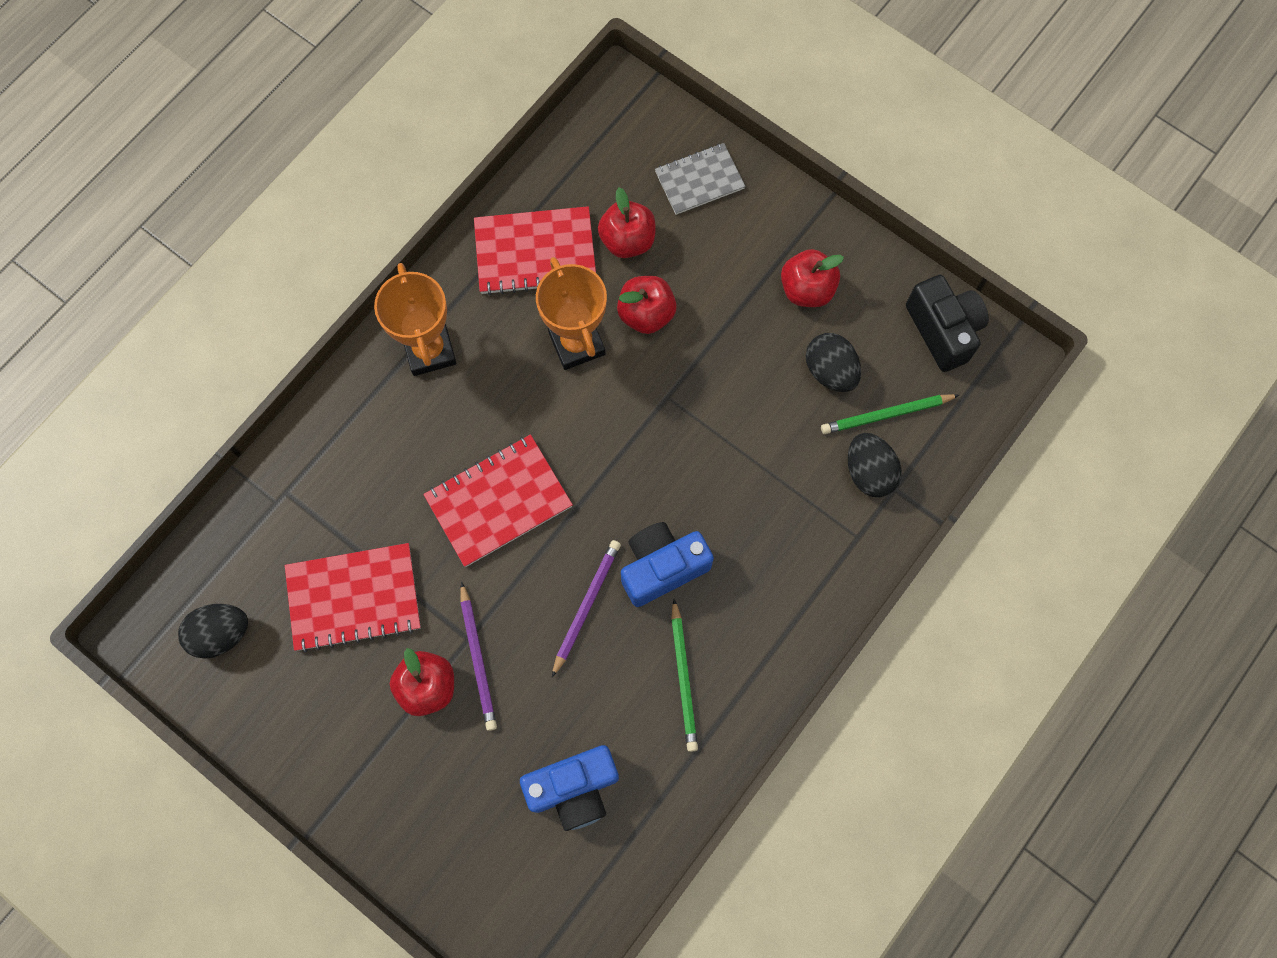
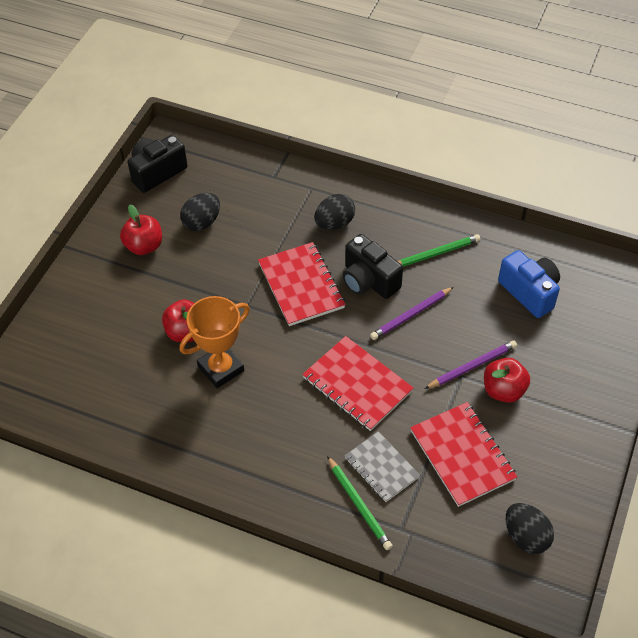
camera: 105 degrees left, 20 degrees down
(429, 350) = (253, 463): orange trophy -> none
(535, 252) = (152, 415): red notebook -> red notebook (301, 285)
(586, 606) = (411, 315): purple pencil -> purple pencil turned 45 degrees counterclockwise
(627, 240) = (128, 358): red apple -> none
(662, 567) = (369, 280): blue camera -> black camera
(699, 180) = (68, 325): grey notebook -> grey notebook (381, 467)
(869, 472) = (266, 191): black egg -> black egg (334, 223)
(886, 415) = (224, 189): green pencil -> green pencil (359, 505)

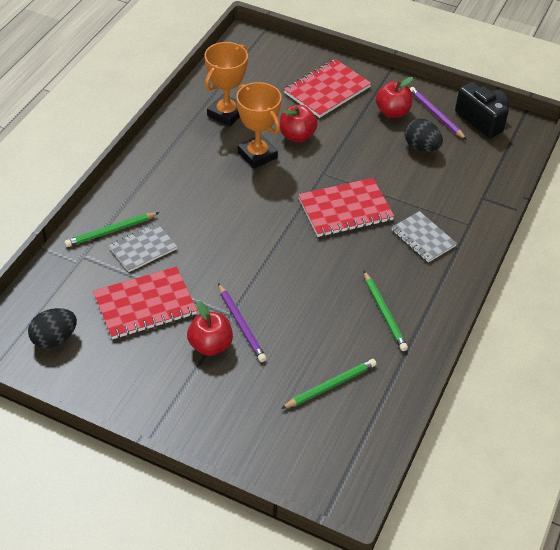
camera: 90 degrees right, 5 degrees down
(147, 405) = (226, 114): none -> orange trophy
(334, 223) = (423, 238): black egg -> grey notebook
(357, 385) = (230, 240): red notebook -> red notebook (327, 90)
(369, 280) = (350, 257): black camera -> none
(411, 315) = (306, 285): purple pencil -> purple pencil (436, 115)
(529, 292) = (330, 385): blue camera -> green pencil

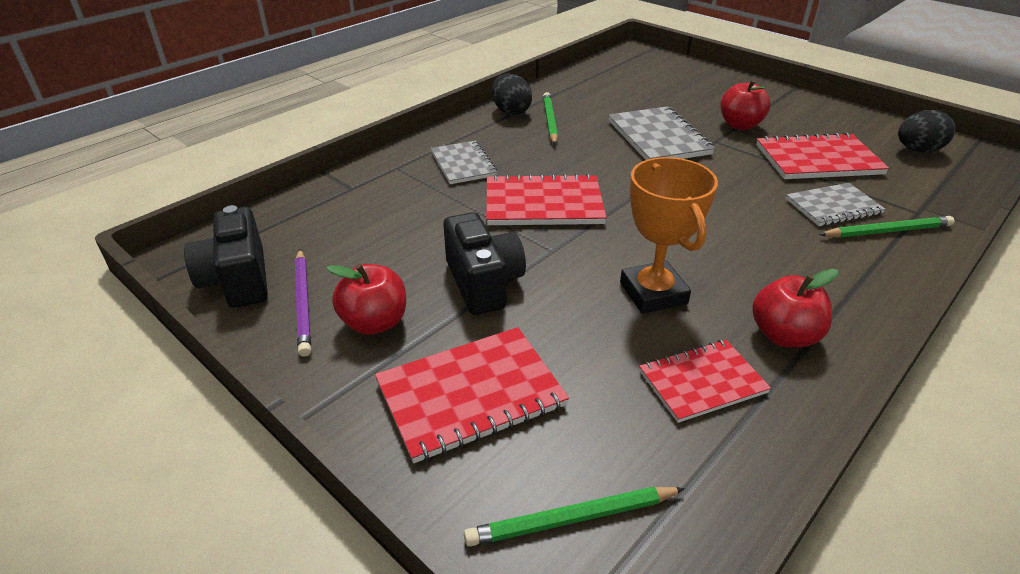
camera: 160 degrees left, 10 degrees down
(226, 114) = (702, 382): orange trophy -> red notebook
(241, 324) = (705, 133): purple pencil -> none
(282, 308) = (658, 137): none -> grey notebook
(297, 136) = (572, 312): red apple -> red apple (784, 335)
(330, 385) = (626, 91): green pencil -> green pencil (572, 518)
(352, 143) = (483, 283): none -> black camera
(421, 147) = (376, 258): black egg -> black egg (511, 111)

